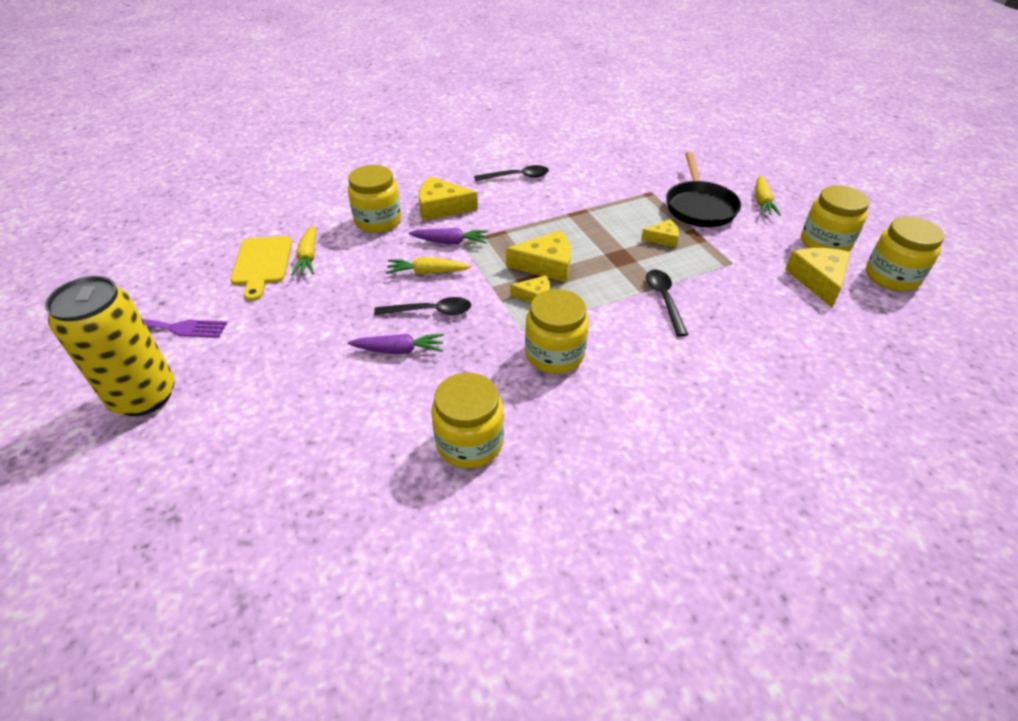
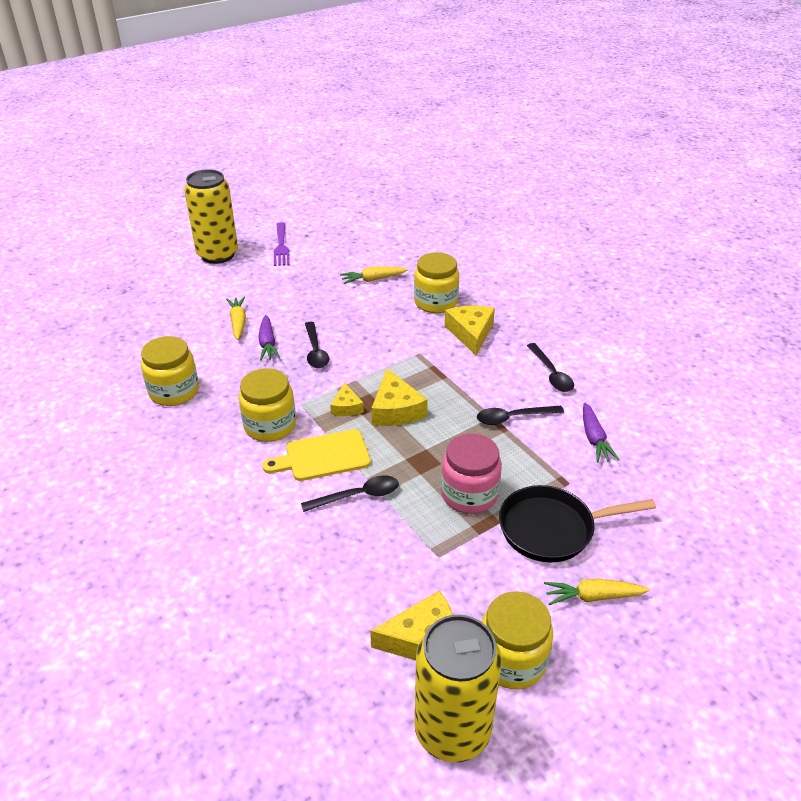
camera: 80 degrees right, 5 degrees down
(262, 264) = (359, 262): yellow cutting board -> yellow cutting board (323, 456)
(427, 272) = (367, 341): yellow carrot -> yellow carrot (238, 322)
(450, 242) = (415, 347): purple carrot -> purple carrot (594, 439)
(571, 204) = (513, 418): none -> black spoon
(663, 238) = (469, 494): yellow cheese -> pink jar
(891, 276) = (452, 731): yellow jar -> yellow can

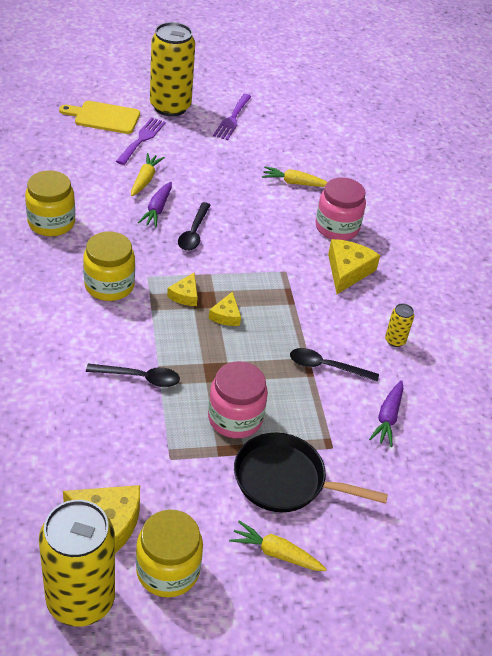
camera: 20 degrees right, 5 degrees up
(210, 290) = (142, 139): none -> purple fork
(323, 456) = (134, 331): yellow cutting board -> yellow cutting board (104, 117)
(395, 410) = (226, 315): yellow cheese -> yellow cheese, size x0.58
(435, 302) = (337, 228): yellow jar -> pink jar
(551, 374) = (395, 340): black spoon -> yellow can

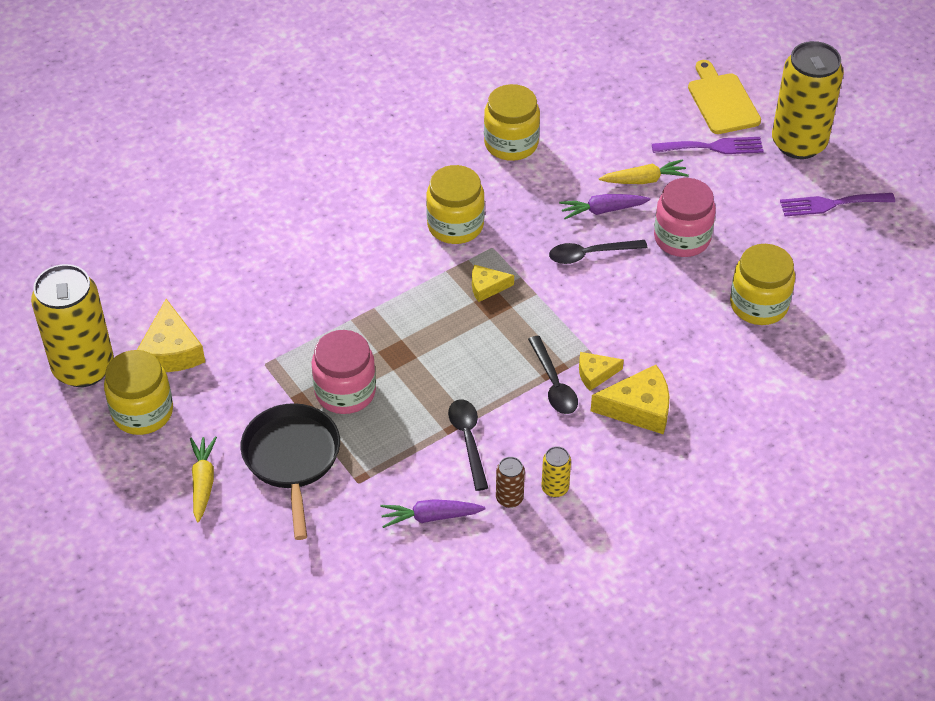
camera: 70 degrees right, 5 degrees up
(140, 378) = (348, 301): black spoon -> black spoon (553, 384)
(226, 315) = (482, 330): yellow cheese -> yellow cheese (595, 374)
(294, 183) = (759, 305): yellow carrot -> yellow jar
(337, 228) = (709, 373): pink jar -> pink jar (682, 238)
(392, 367) = (509, 498): none -> brown can

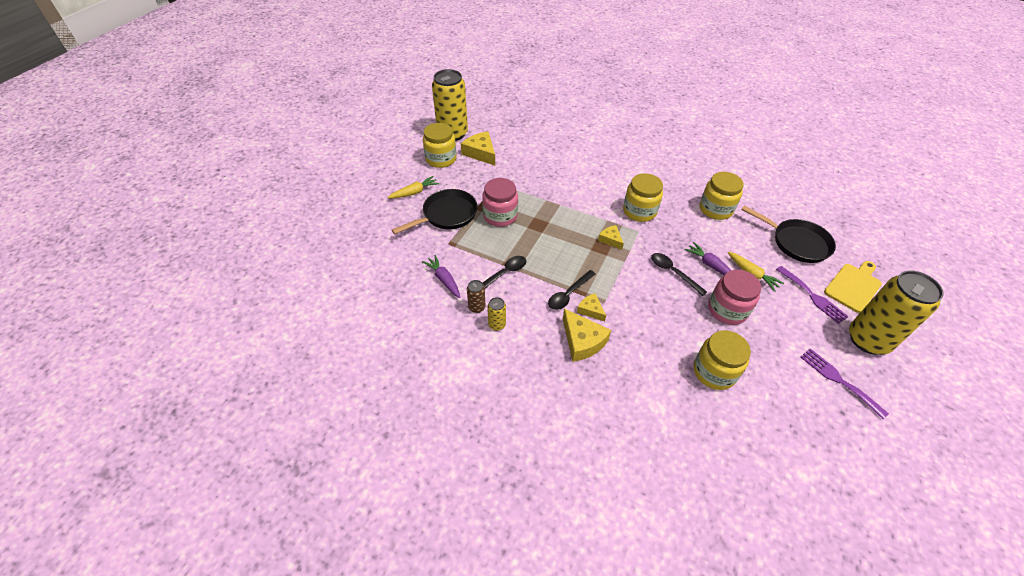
camera: 60 degrees right, 0 degrees up
(171, 351) = (480, 153): yellow cheese -> yellow cheese turned 90 degrees clockwise
(624, 104) = (796, 243): none -> black pan

